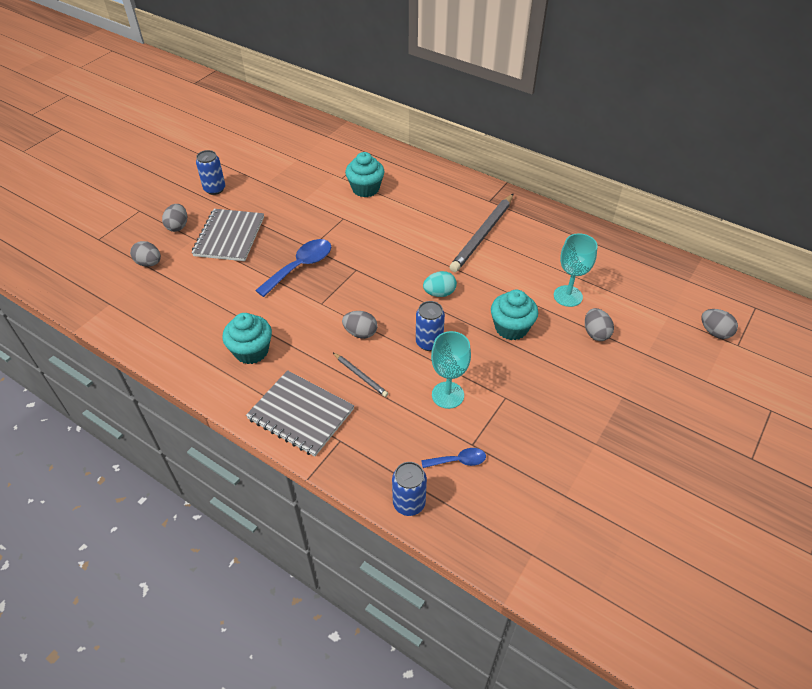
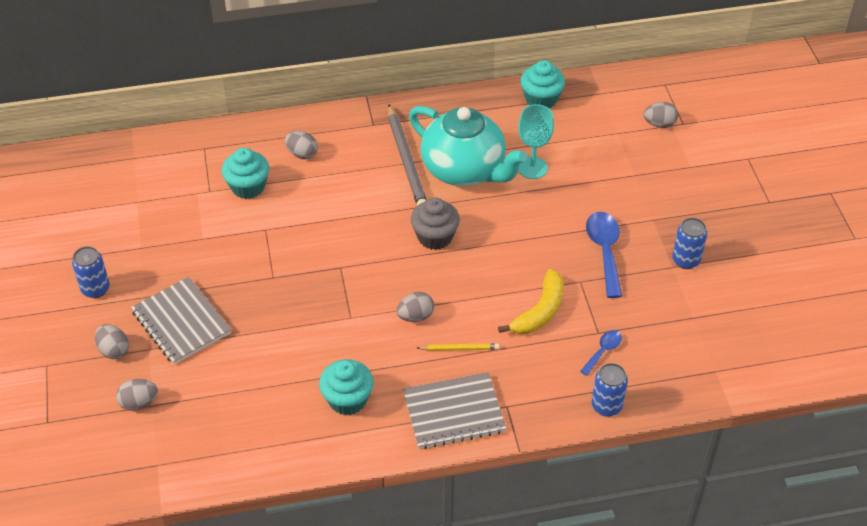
camera: 45 degrees left, 0 degrees up
(300, 267) = (289, 300): blue spoon -> blue spoon (605, 251)
(360, 376) = (459, 349): grey pencil -> yellow pencil
(429, 342) = (477, 283): blue can -> blue can (686, 260)
(439, 293) = (435, 237): turquoise egg -> grey cupcake
(447, 395) = (540, 311): turquoise goblet -> yellow banana
(511, 328) = (522, 225): turquoise cupcake -> turquoise cupcake (541, 99)
(515, 266) = (464, 170): none -> turquoise teapot
(595, 333) = (585, 184): grey egg -> grey egg (302, 154)

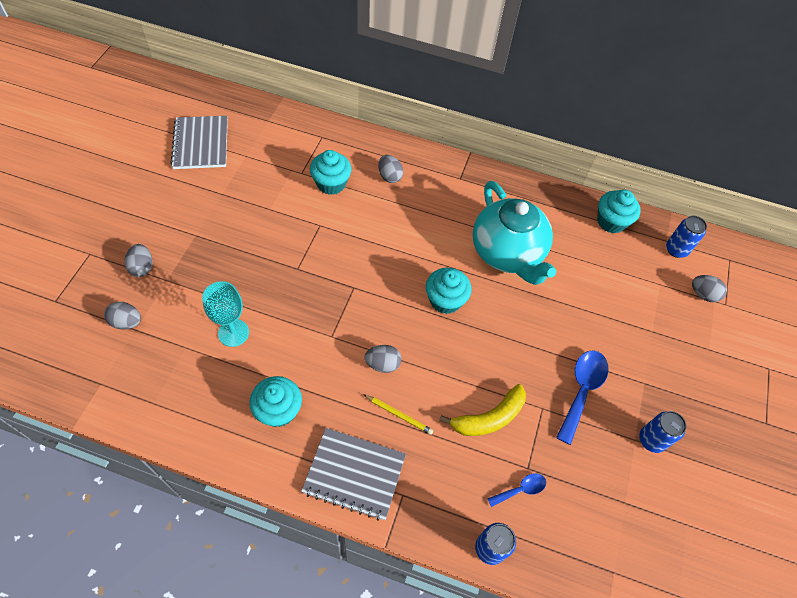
camera: 25 degrees right, 10 degrees up
(95, 289) = (167, 210): blue can -> blue can (676, 250)
(181, 322) = (205, 270): grey notebook -> grey notebook (201, 144)
(406, 160) = (466, 221): grey pencil -> none
(435, 237) = (445, 300): grey cupcake -> turquoise cupcake
(532, 168) = (566, 279): turquoise goblet -> turquoise goblet (233, 333)

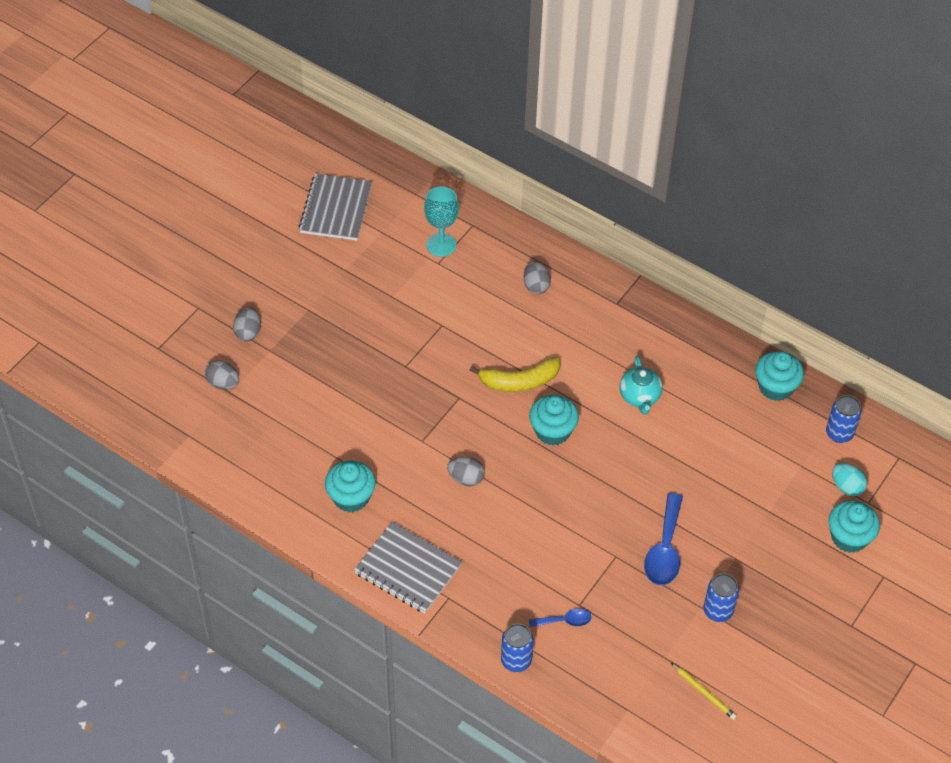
camera: 20 degrees right, 5 degrees down
(233, 333) = (324, 416): turquoise goblet -> turquoise goblet (441, 245)
(331, 183) = (467, 281): turquoise cupcake -> turquoise cupcake (849, 537)
(399, 415) = (467, 528): yellow pencil -> yellow pencil (704, 692)
(489, 418) = (557, 552): yellow banana -> yellow banana (519, 381)
(507, 253) = (639, 397): turquoise teapot -> turquoise teapot, size x0.49
(582, 390) = (664, 549): blue spoon -> blue spoon turned 150 degrees clockwise
(703, 294) = (846, 487): grey egg -> turquoise egg

